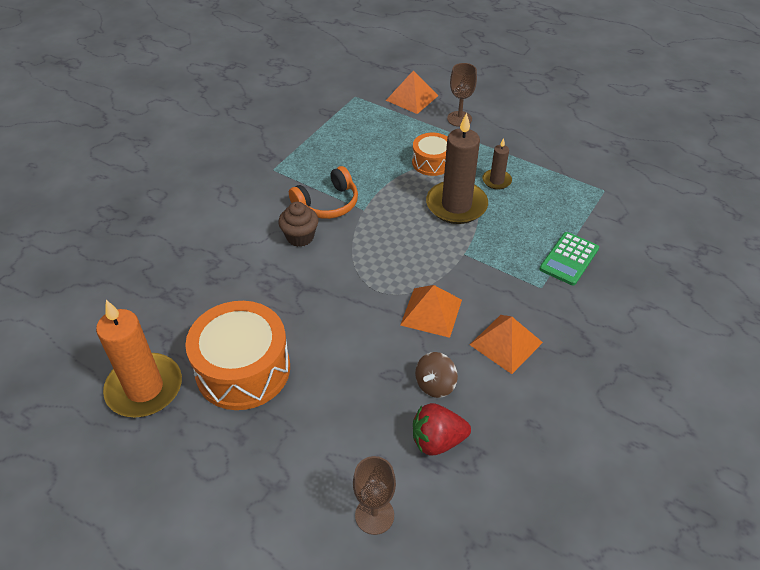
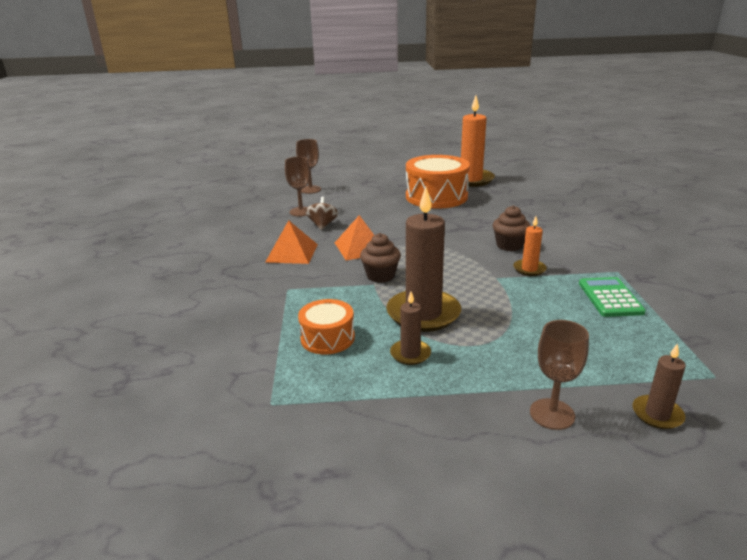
camera: 145 degrees right, 20 degrees down
(327, 204) = (529, 269): orange headphones -> orange candle
(412, 98) = (657, 414): orange pyramid -> brown candle
(432, 162) = (501, 341): orange drum -> orange drum (327, 338)
(437, 440) = (301, 212): red strawberry -> brown goblet
(449, 260) = (380, 276): none -> brown cupcake
(569, 259) = (274, 316): green calculator -> green calculator (610, 298)

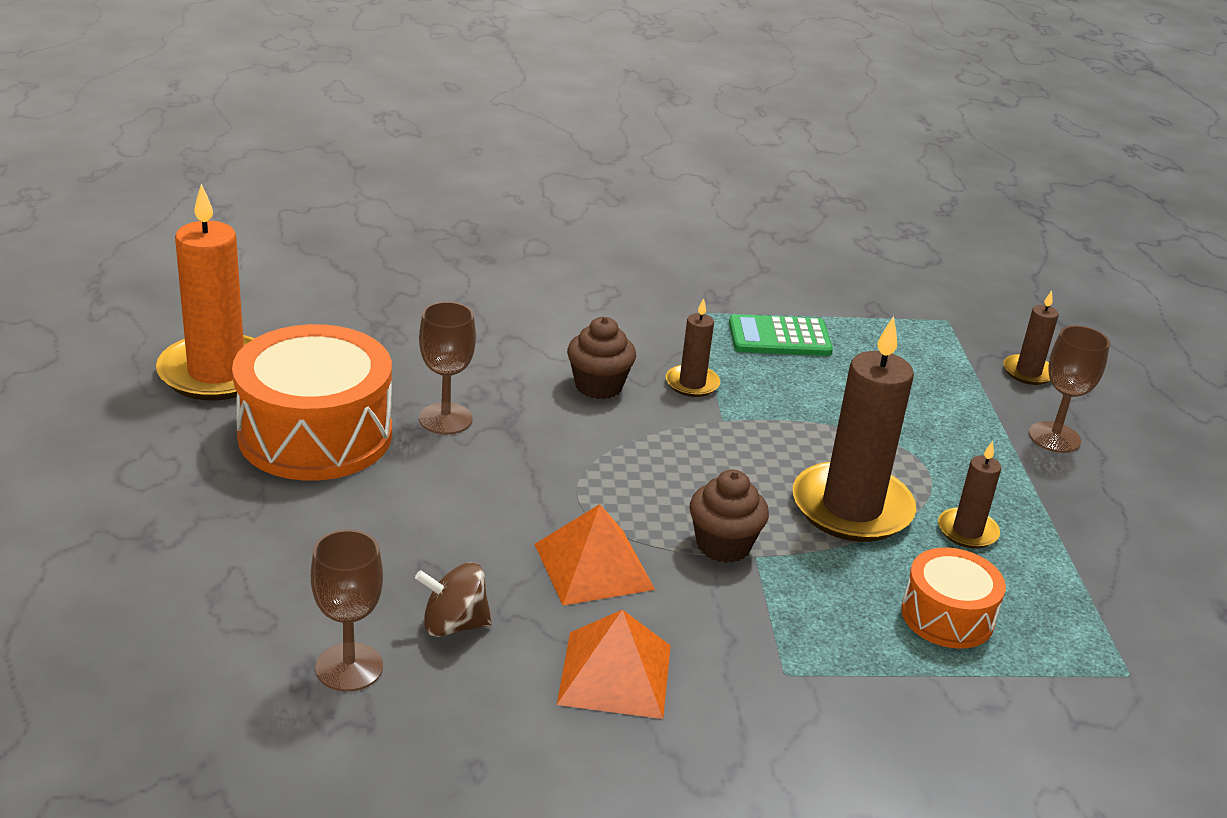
camera: 95 degrees left, 5 degrees up
(310, 189) = (166, 652): brown goblet -> brown goblet (445, 419)
(529, 269) = (692, 383): orange candle -> brown candle

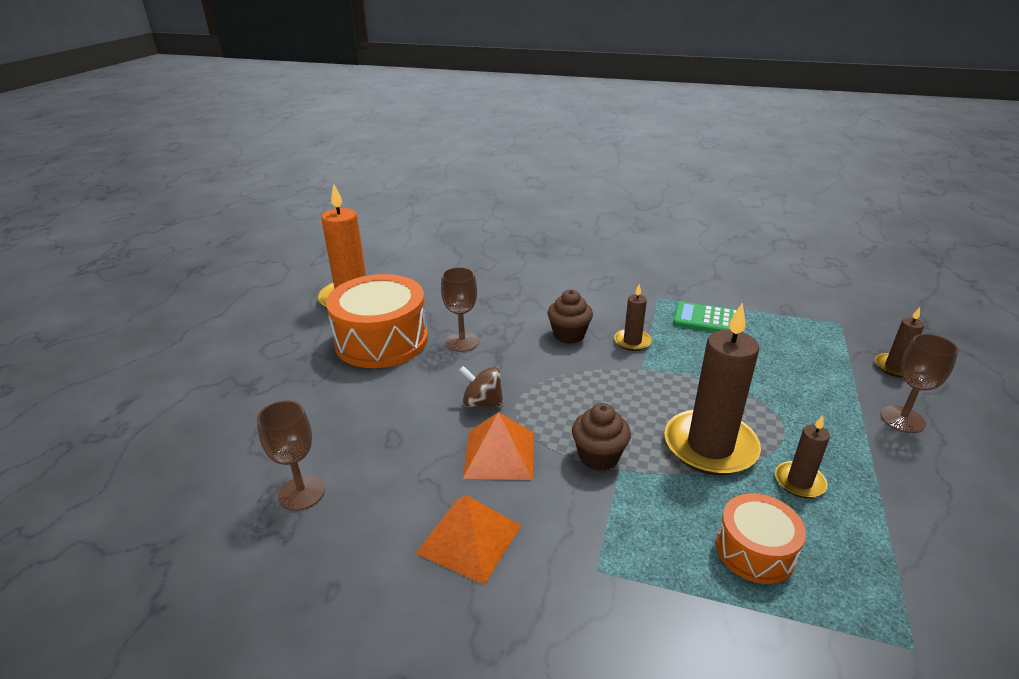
camera: 25 degrees right, 0 degrees up
(454, 624) = (384, 477): brown spinning top -> brown spinning top (482, 402)

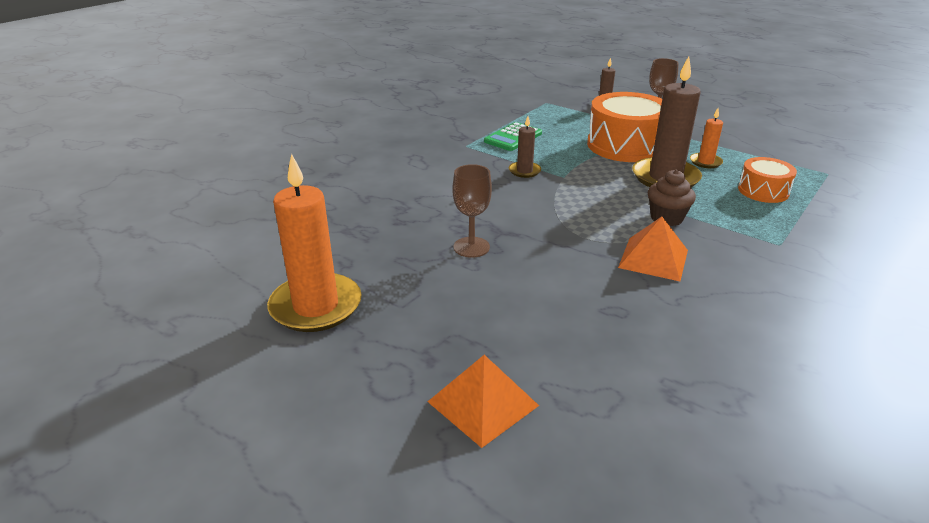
camera: 70 degrees left, 0 degrees up
(302, 493) = (684, 377): brown goblet -> none
(381, 340) = (433, 296): orange drum -> orange drum (625, 145)
(469, 539) = (751, 290): orange pyramid -> orange pyramid (483, 403)
(482, 402) = (579, 254): brown spinning top -> none
(569, 335) = (496, 193): brown cupcake -> none
(799, 482) = (705, 162): brown candle -> orange candle

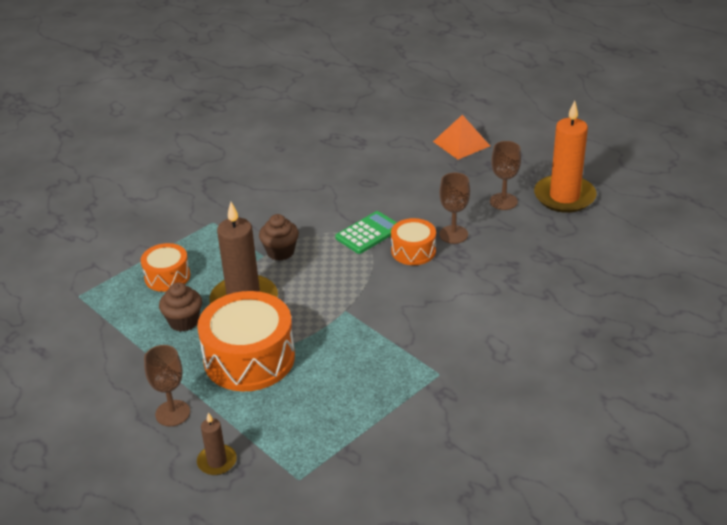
camera: 170 degrees left, 5 degrees up
(407, 293) = (503, 201): none -> brown goblet
(513, 137) = (377, 386): green calculator -> green calculator (368, 233)
(515, 227) = (413, 251): none -> orange drum
(524, 171) = (383, 322): brown candle -> none
(653, 258) = (318, 216): orange pyramid -> none
(705, 162) = (184, 322): orange candle -> brown cupcake

